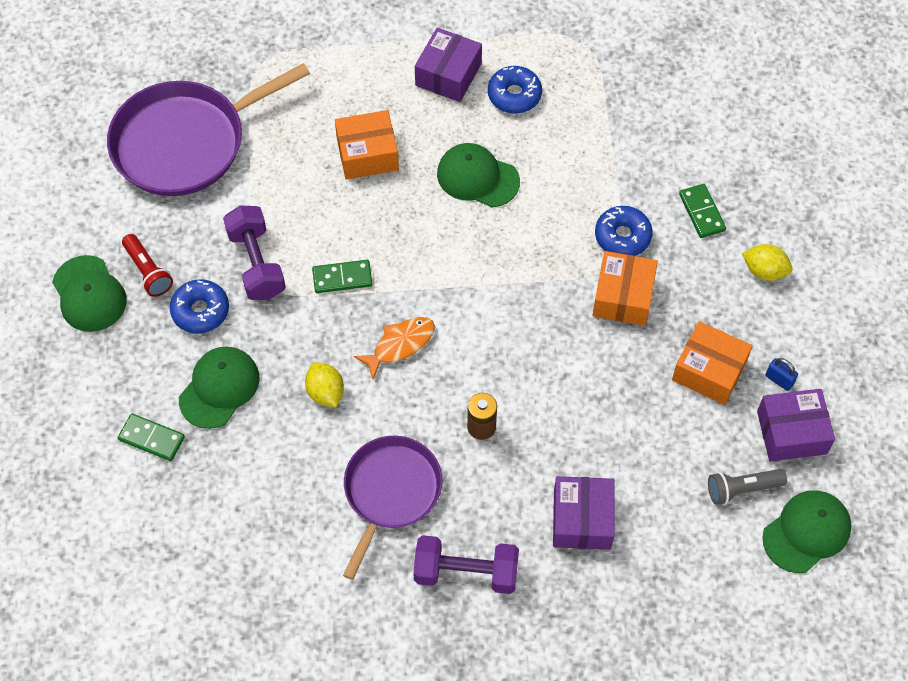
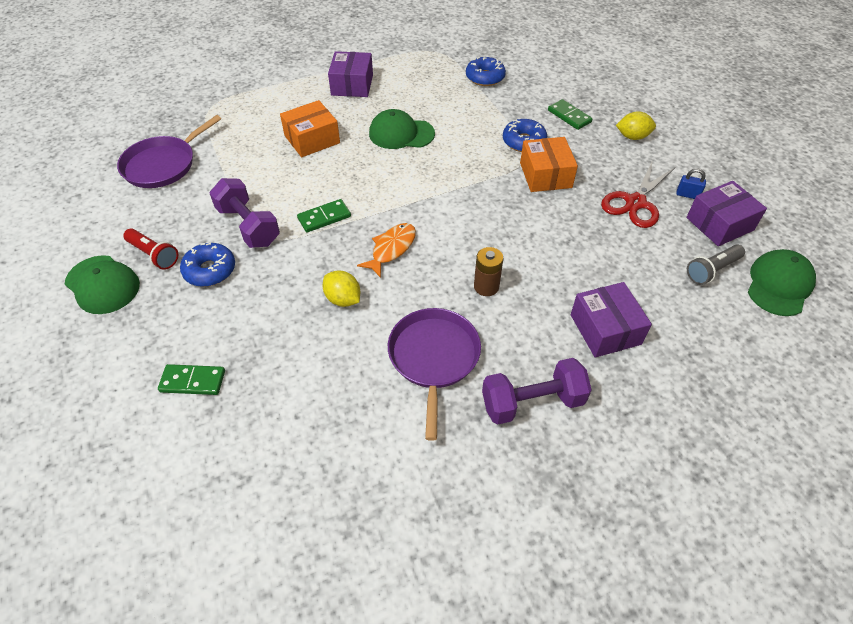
camera: 20 degrees left, 10 degrees down
(186, 142) = (163, 165): purple pan -> purple pan, size x0.66
(219, 388) = (246, 322): green cap -> none
(514, 95) = (404, 85): blue donut -> blue donut (485, 77)
(709, 371) = (635, 202): orange box -> red scissors

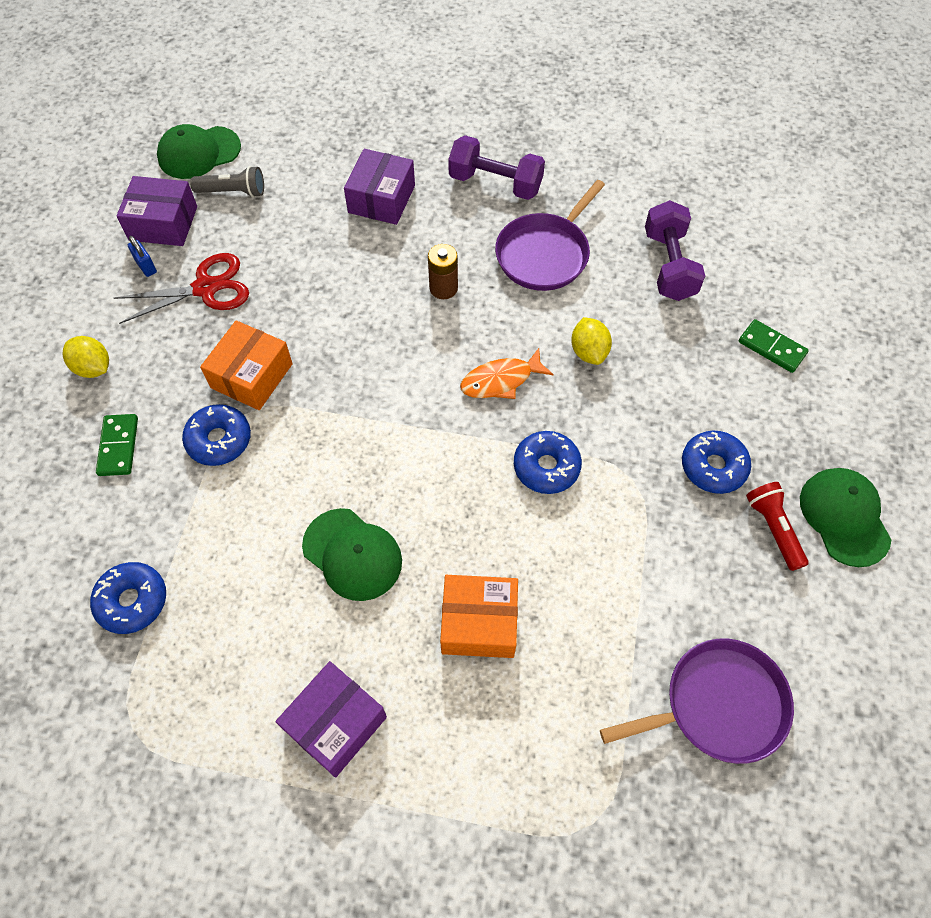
camera: 145 degrees left, 10 degrees up
(248, 226) = (643, 507): purple dumbbell -> purple dumbbell (669, 265)
(324, 217) = (546, 467): green domino -> blue donut

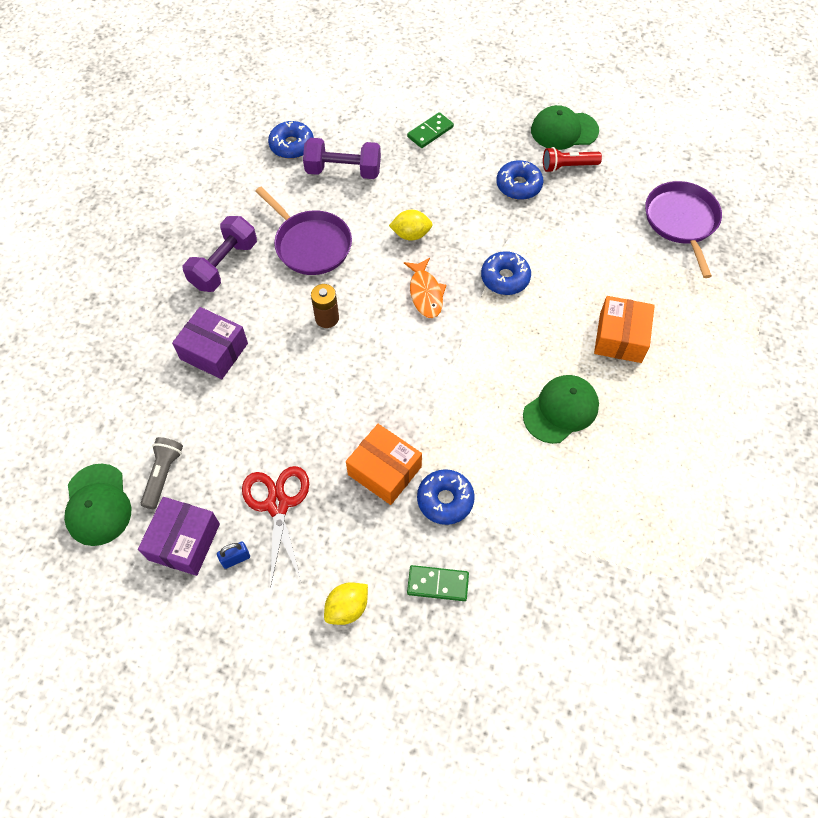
camera: 80 degrees left, 0 degrees up
(132, 601) = (585, 572): blue donut -> blue donut (292, 145)
(335, 723) = (687, 433): purple box -> none

